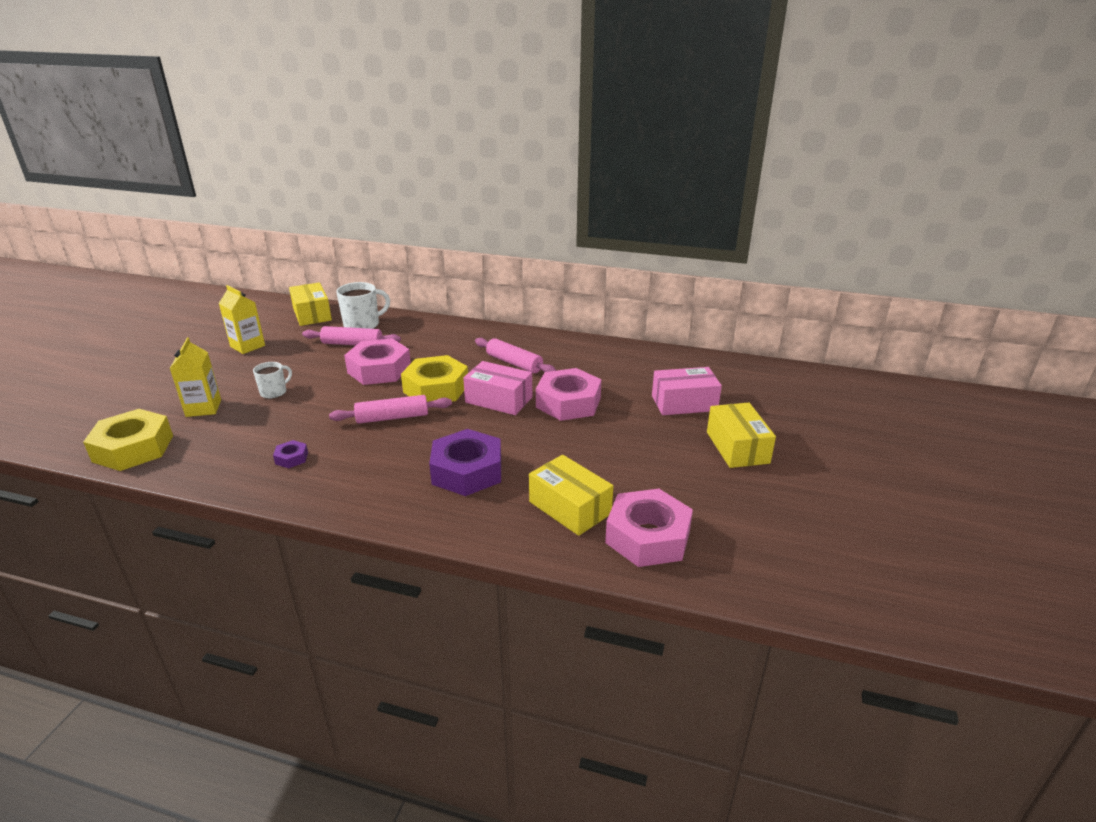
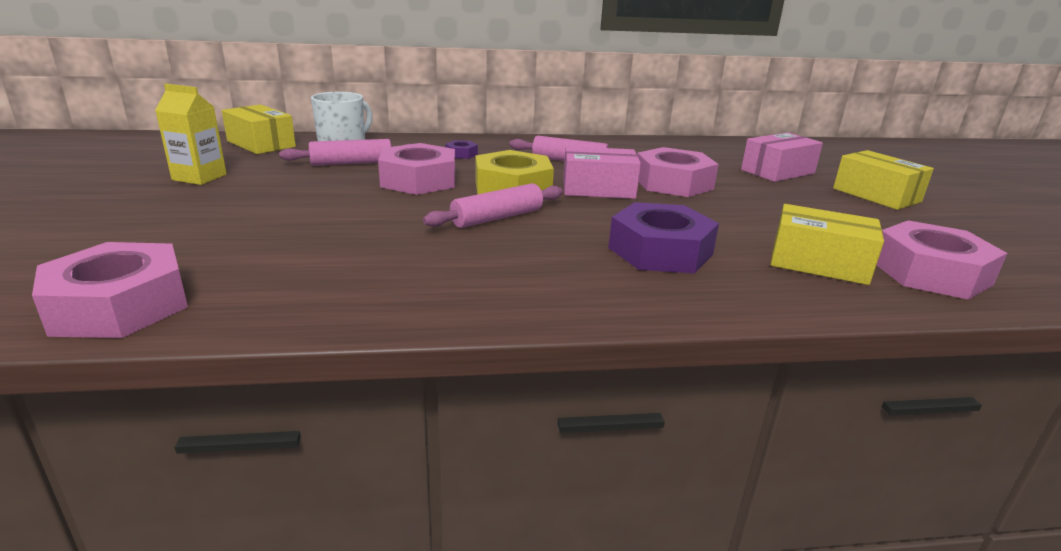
camera: 25 degrees left, 5 degrees down
(133, 448) = (120, 305): yellow nut -> pink nut
(203, 408) = (201, 243): yellow carton -> none
(274, 392) = (298, 214): white mug -> none
(291, 458) = (413, 274): purple nut -> purple nut (461, 154)

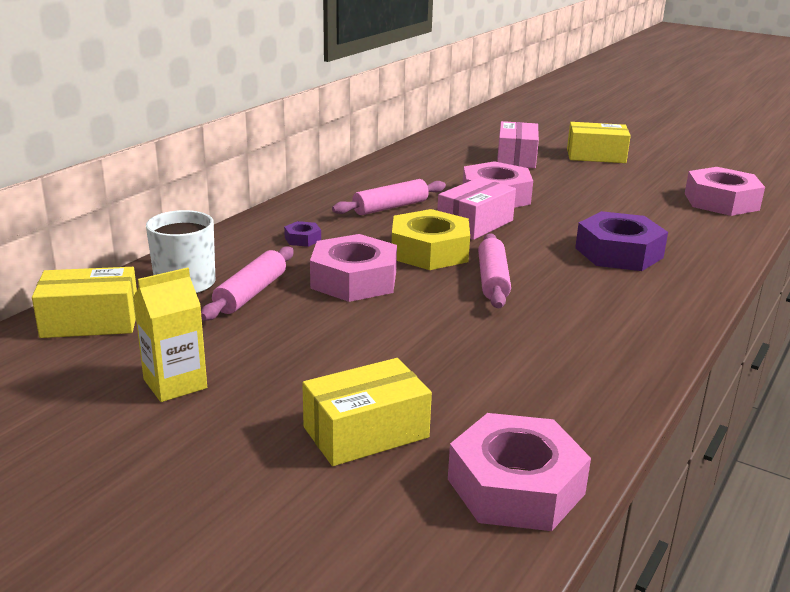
camera: 50 degrees left, 0 degrees up
(818, 263) = (682, 220): yellow box -> yellow box (366, 432)

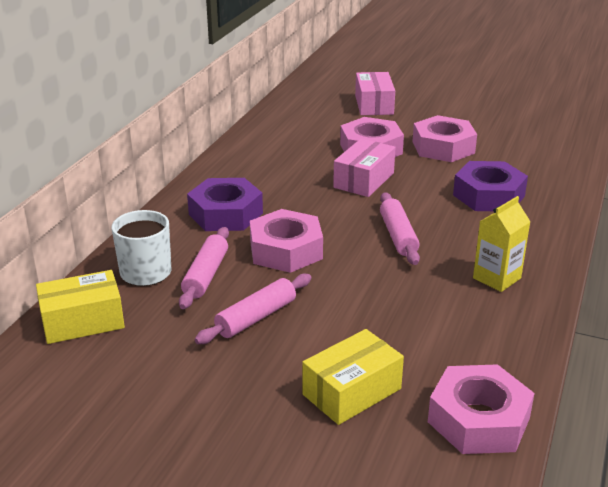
camera: 10 degrees left, 5 degrees up
(175, 384) = (183, 371): yellow carton -> yellow carton (497, 278)
(302, 239) = (225, 214): purple nut -> purple nut, size x2.27
(390, 207) = (286, 171): pink rolling pin -> pink rolling pin (256, 317)
(429, 251) = (337, 213): yellow nut -> none
(596, 156) = (439, 95): yellow box -> none
(721, 201) = (554, 133): pink nut -> pink nut (443, 147)

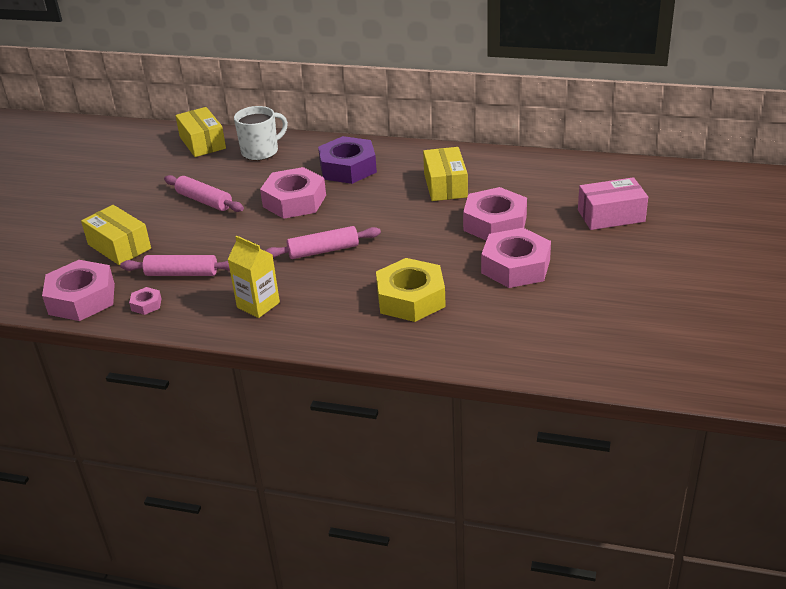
camera: 85 degrees right, 5 degrees up
(206, 275) = (257, 174): pink rolling pin -> pink rolling pin (181, 274)
(292, 165) = (445, 185): none -> yellow box
(364, 180) = (424, 225): pink box -> none
(488, 195) = (411, 298): purple nut -> yellow nut
(494, 359) = (146, 304): none -> pink nut

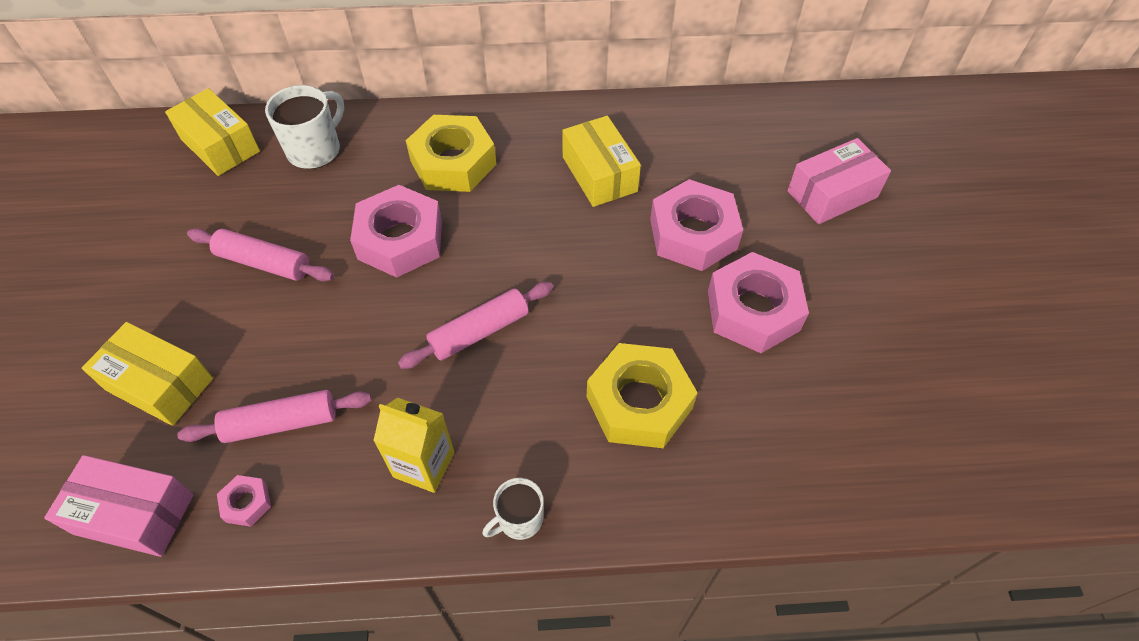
camera: 20 degrees left, 20 degrees up
(82, 299) = (134, 514): pink nut -> pink box
(304, 338) = (519, 519): none -> white mug
(348, 168) = (453, 162): purple nut -> yellow nut

